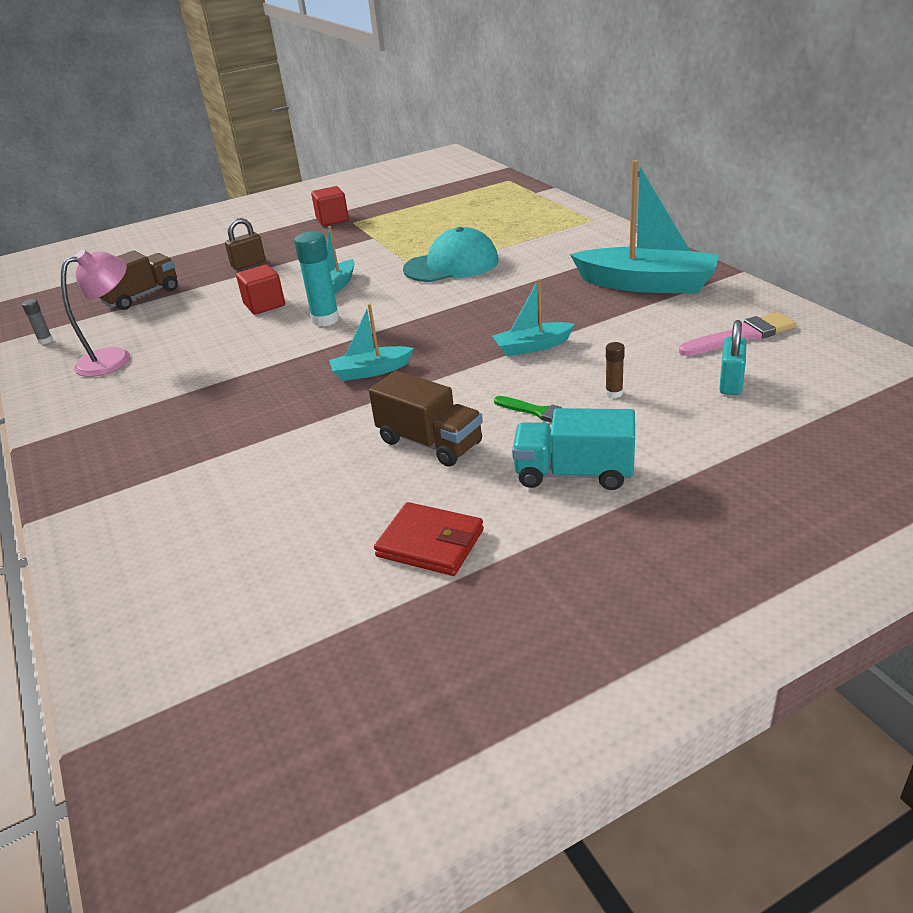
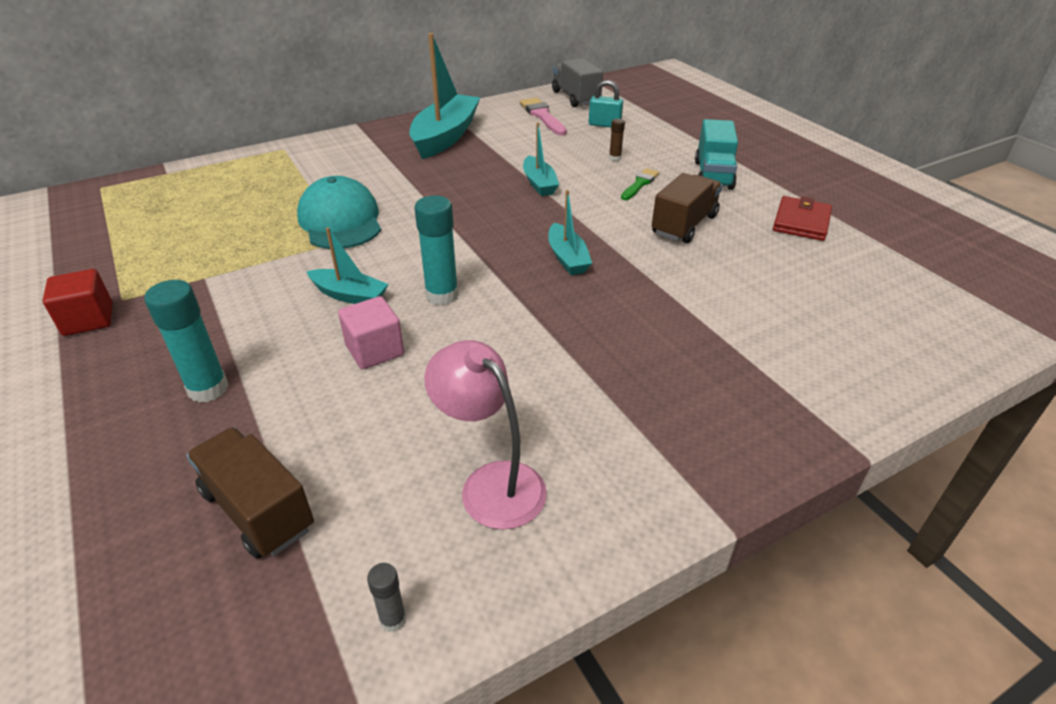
camera: 95 degrees left, 5 degrees up
(248, 264) = (208, 389): brown padlock -> turquoise glue stick
(264, 305) = (375, 350): red cube -> pink cube
(831, 356) = (575, 98): none -> grey truck

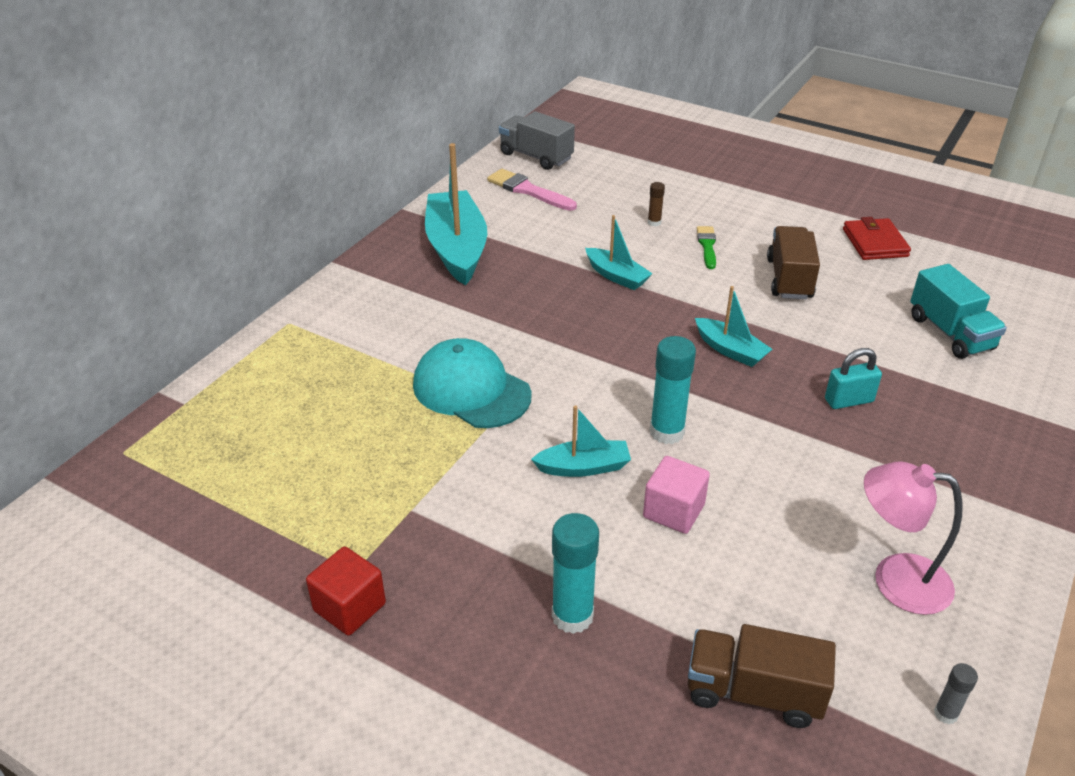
camera: 30 degrees left, 0 degrees up
(604, 125) = (601, 184): turquoise padlock -> turquoise padlock (849, 400)
(713, 175) = (758, 214): turquoise truck -> turquoise truck (950, 333)

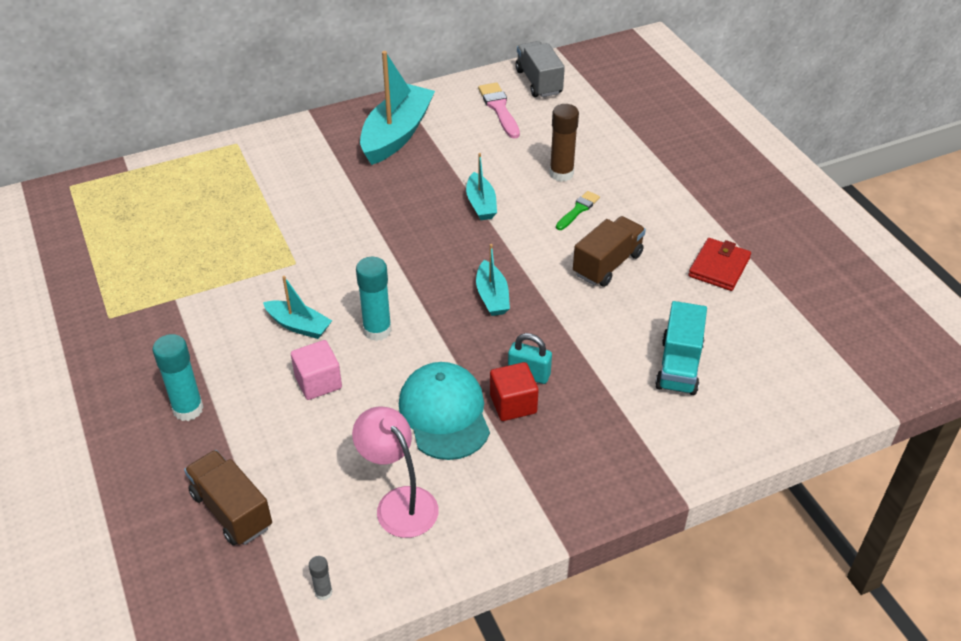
camera: 35 degrees right, 5 degrees up
(349, 607) = (85, 337): red cube -> red cube (513, 404)
(471, 390) = (291, 240): turquoise cap -> turquoise cap (444, 413)
(654, 222) = (561, 174): brown glue stick -> brown glue stick, size x1.99

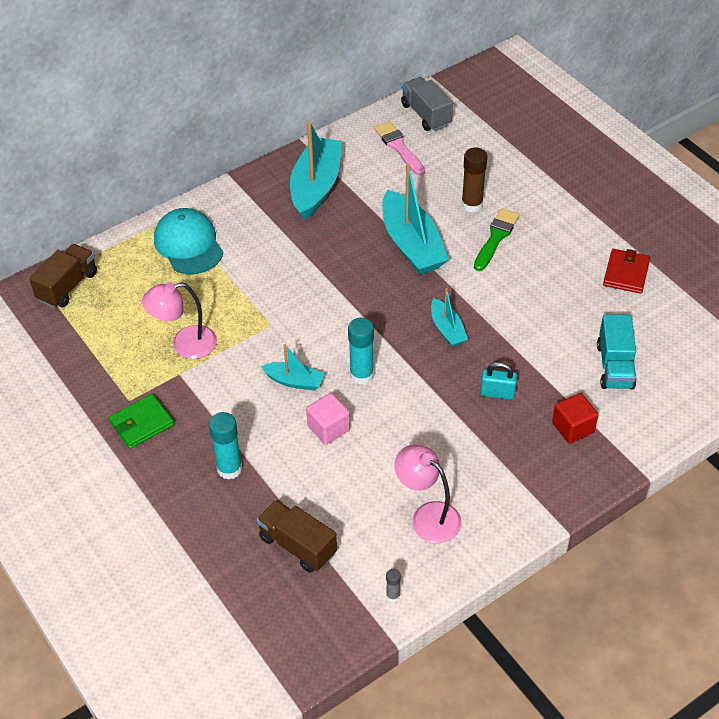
camera: 10 degrees left, 5 degrees up
(111, 344) = (141, 423): none -> green wallet
(194, 269) = (185, 344): none -> pink lamp
(444, 413) = (440, 437): turquoise cap -> turquoise cap (188, 244)
(481, 204) = (411, 244): turquoise boat -> turquoise boat, size x1.91
(513, 404) = (492, 420): red cube -> red cube (573, 427)
(578, 210) = (496, 237): green brush -> green brush, size x1.54
(607, 264) = (534, 285): brown truck -> brown truck (67, 286)

